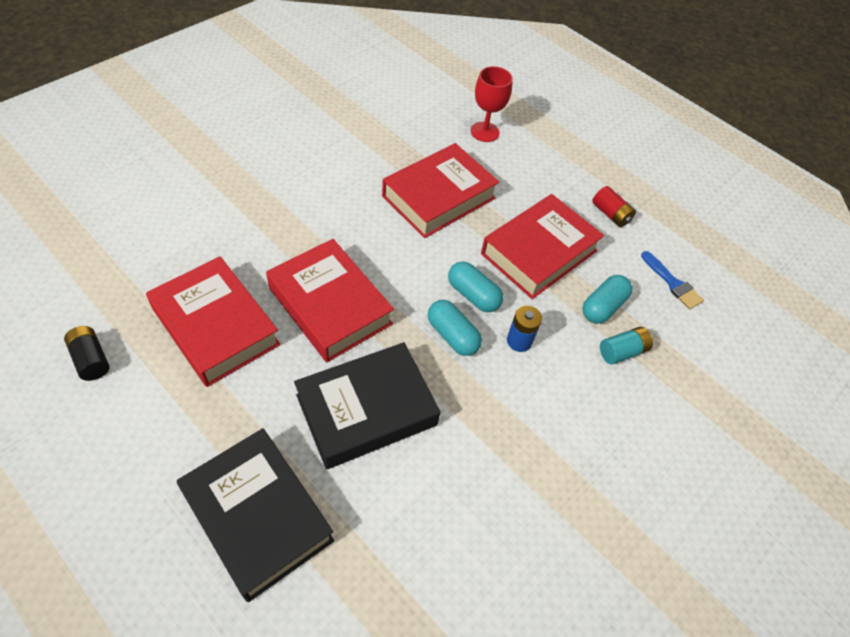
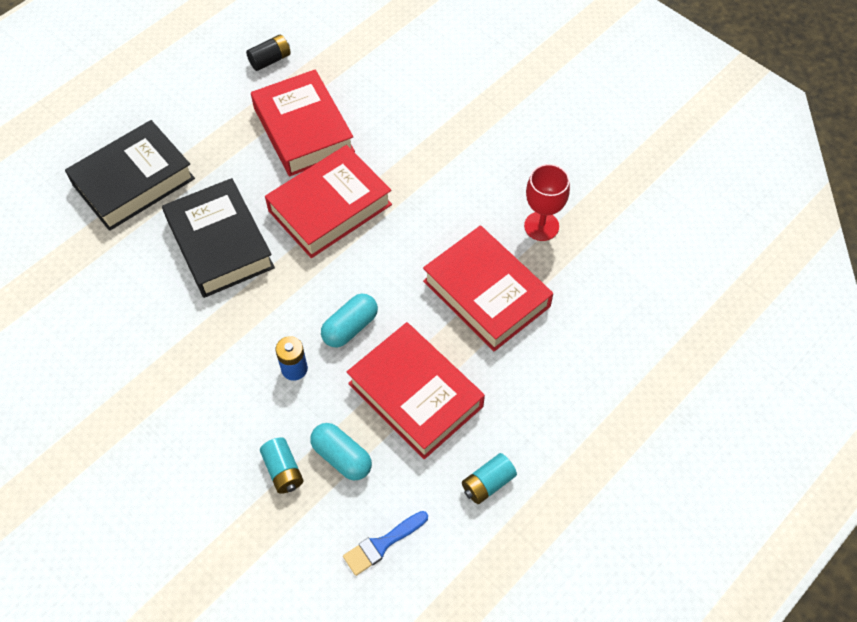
camera: 95 degrees right, 5 degrees up
(216, 327) = (303, 130): red book -> red book turned 75 degrees counterclockwise
(452, 335) = (299, 309): turquoise capsule -> none
(484, 132) = (610, 342): red goblet -> red goblet (541, 226)
(610, 214) = (488, 483): red battery -> turquoise battery

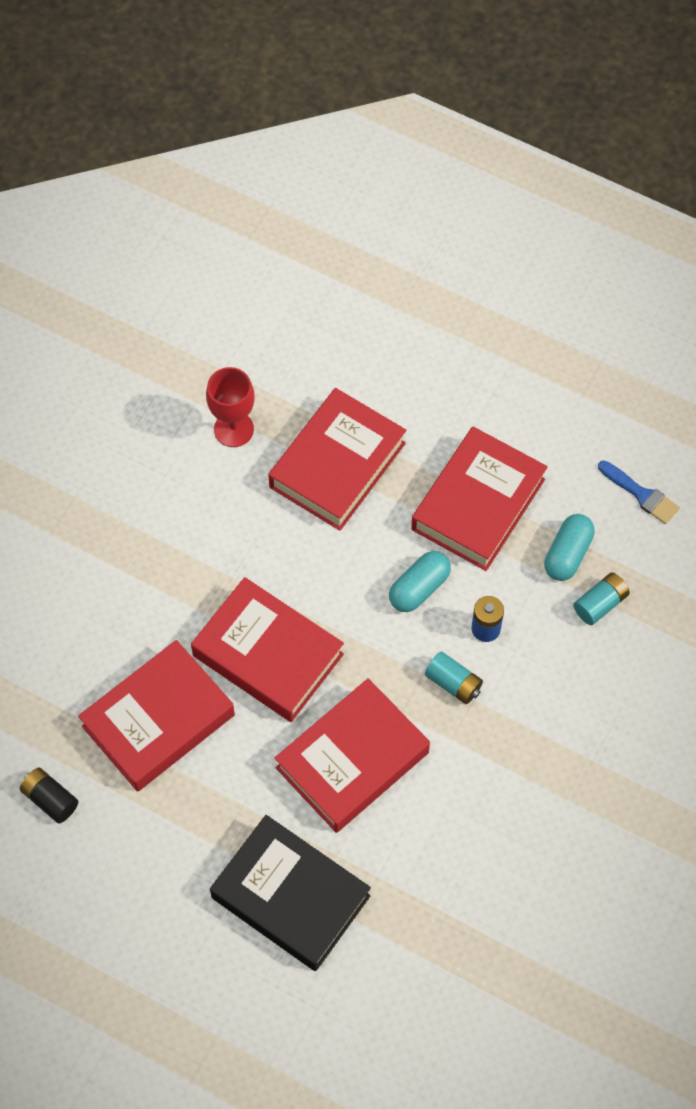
camera: 105 degrees left, 5 degrees up
(220, 244) = (352, 760): black book -> red book
(350, 327) = (419, 588): turquoise capsule -> turquoise capsule turned 75 degrees counterclockwise
(488, 483) = (550, 419): turquoise battery -> turquoise battery (453, 683)

